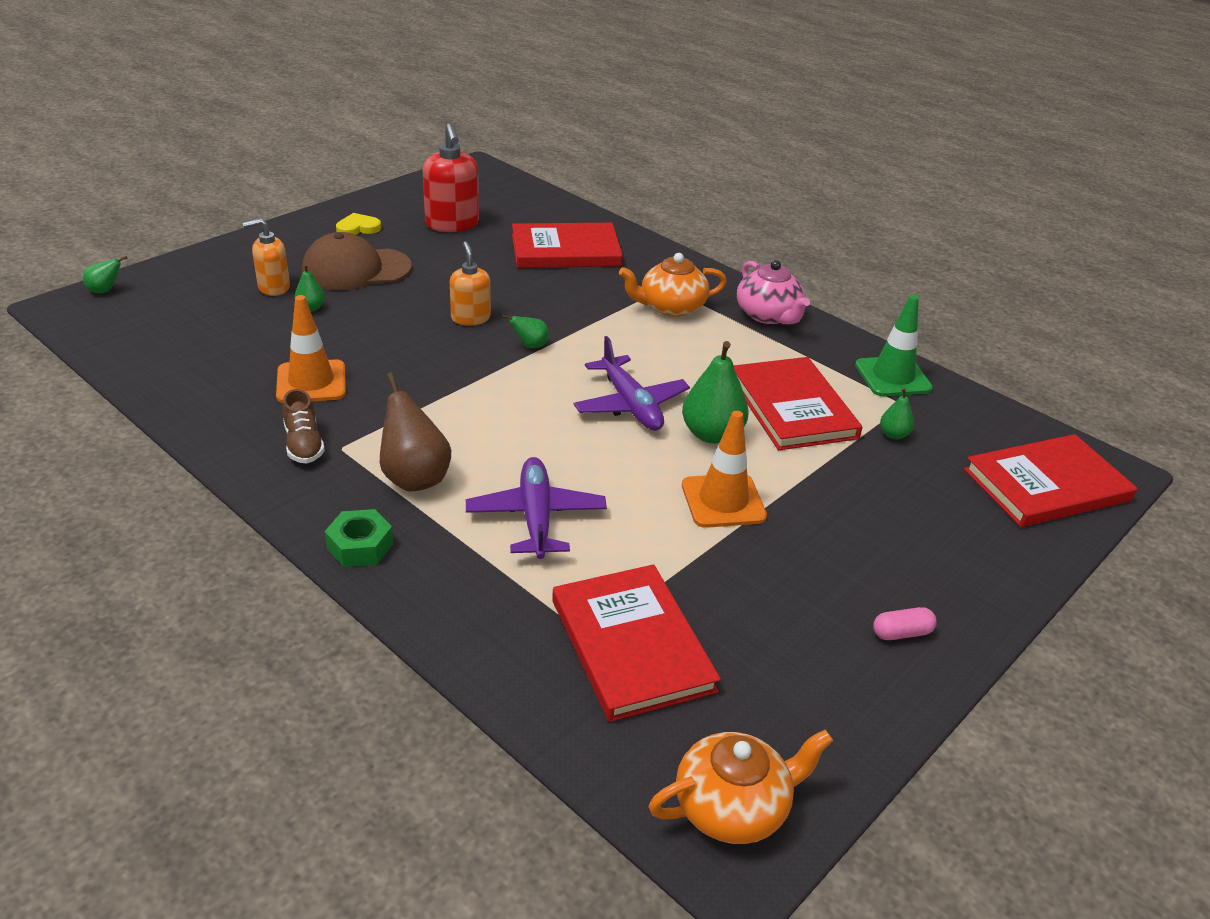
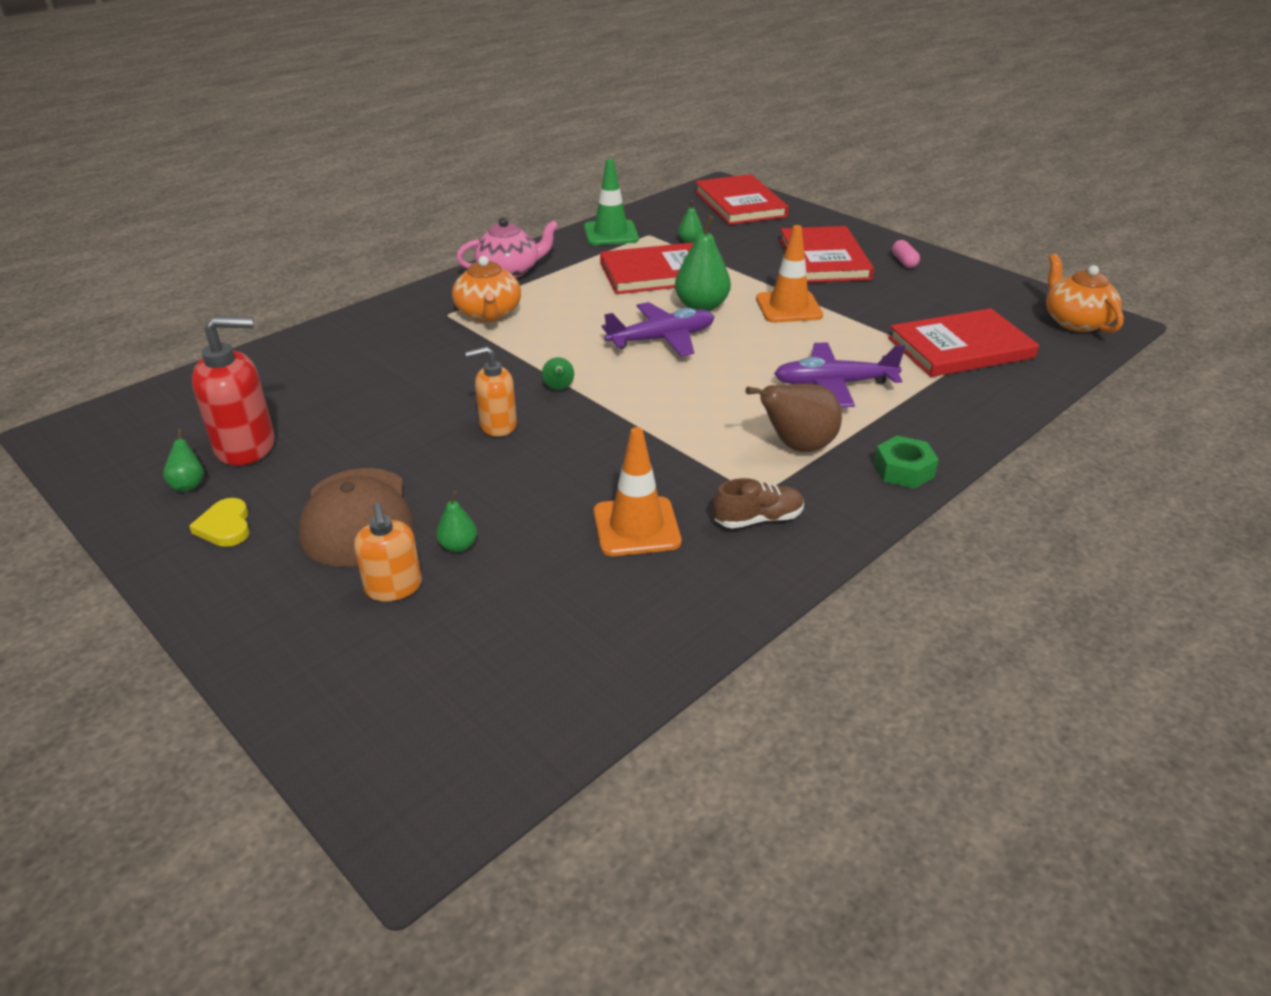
camera: 85 degrees left, 0 degrees up
(105, 290) = (365, 784): green pear -> green pear (189, 484)
(565, 250) = (348, 367): red book -> red book (824, 259)

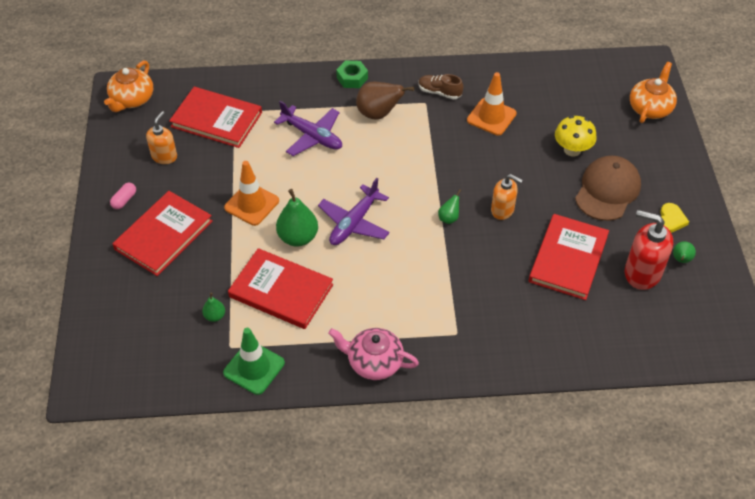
camera: 140 degrees left, 15 degrees up
(393, 587) = (611, 145): orange soap dispenser -> orange soap dispenser (164, 156)
(458, 546) = (572, 150): green pear -> yellow mushroom
(489, 314) = (430, 316): orange teapot -> orange teapot (650, 108)
(662, 339) = (354, 223): purple plane -> purple plane turned 75 degrees counterclockwise
(740, 204) = (112, 345): red book -> red book (568, 259)

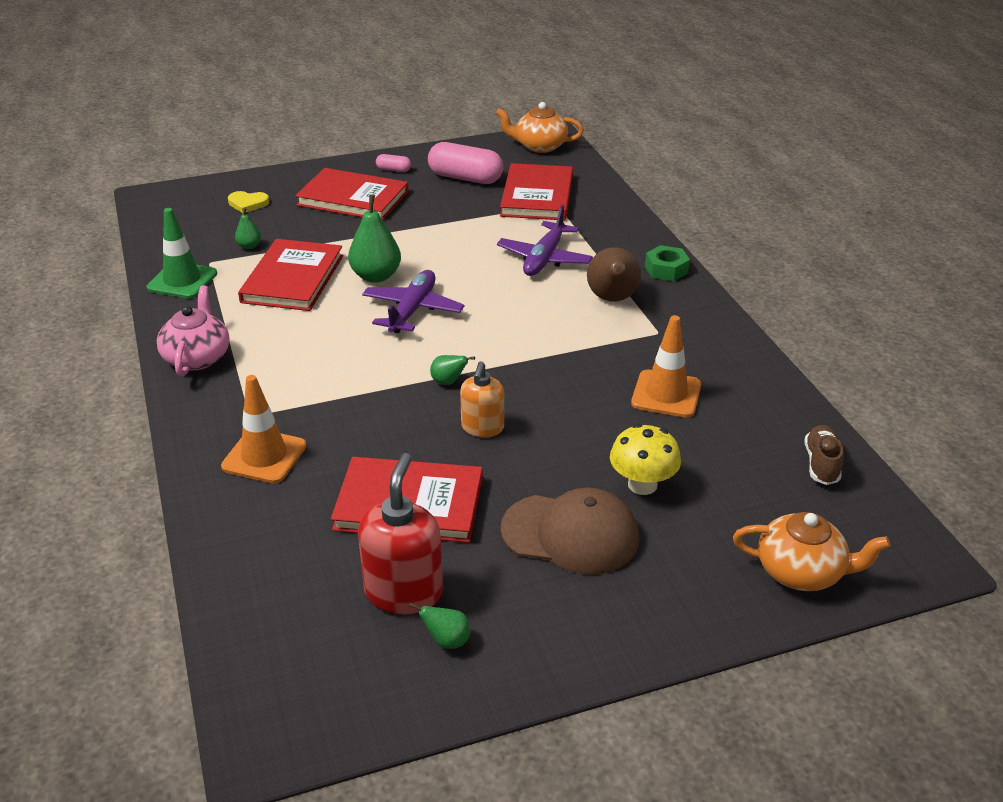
camera: 75 degrees right, 15 degrees down
(164, 156) = (465, 178): orange soap dispenser -> pink capsule
(252, 204) = (416, 239): orange traffic cone -> orange traffic cone (264, 456)
(354, 223) = (412, 310): purple plane -> purple plane turned 90 degrees clockwise
(439, 92) = (686, 341): brown shoe -> brown shoe (821, 464)
(670, 220) = (535, 620): yellow heart -> yellow heart (248, 204)

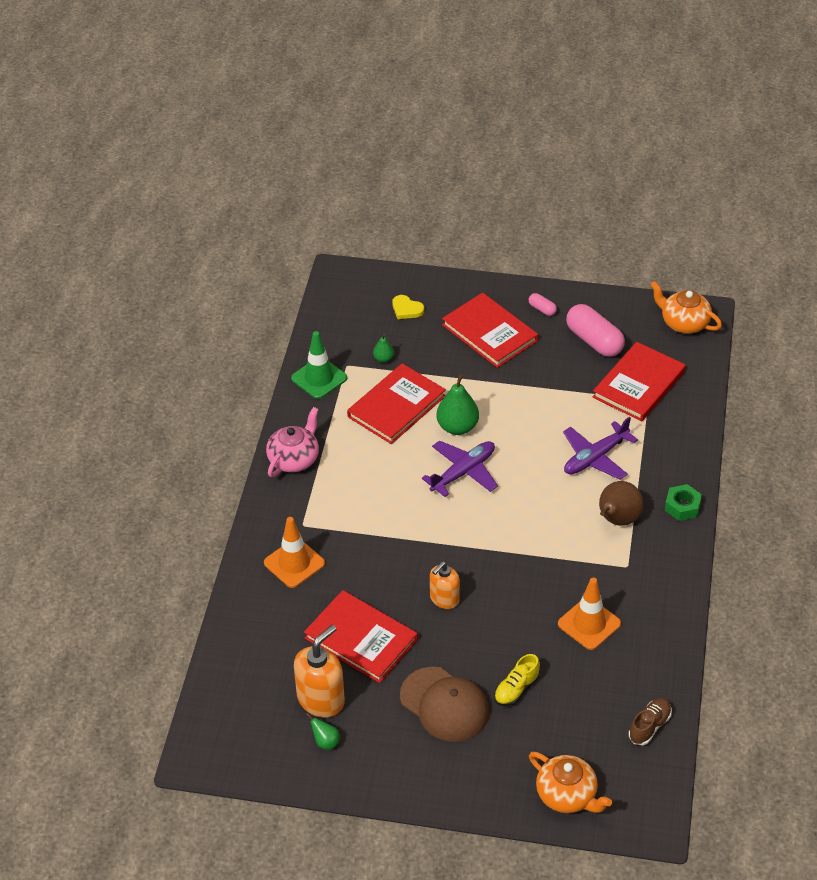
camera: 30 degrees right, 10 degrees up
(404, 591) = (321, 699): red soap dispenser -> orange soap dispenser
(448, 382) = (447, 550): green pear -> none
(642, 485) = (516, 689): yellow mushroom -> yellow shoe

